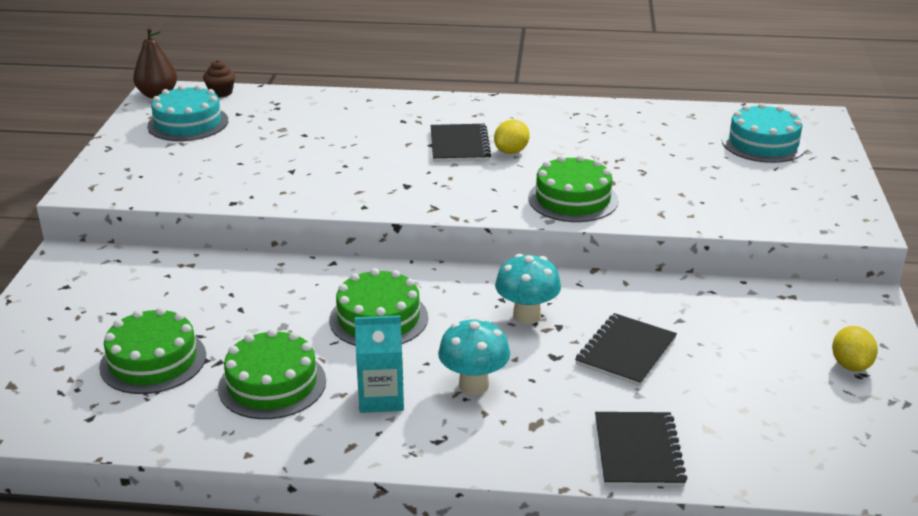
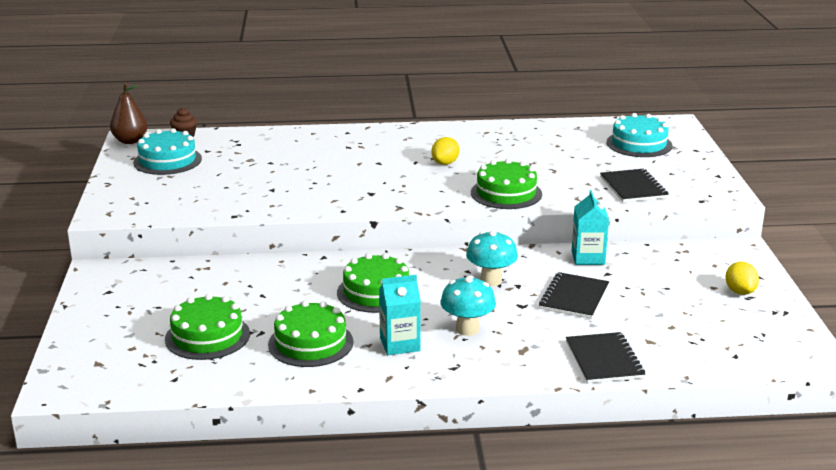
camera: 10 degrees left, 5 degrees down
(459, 145) = (402, 161): black notebook -> black notebook (633, 187)
(661, 294) = (588, 258): none -> turquoise carton

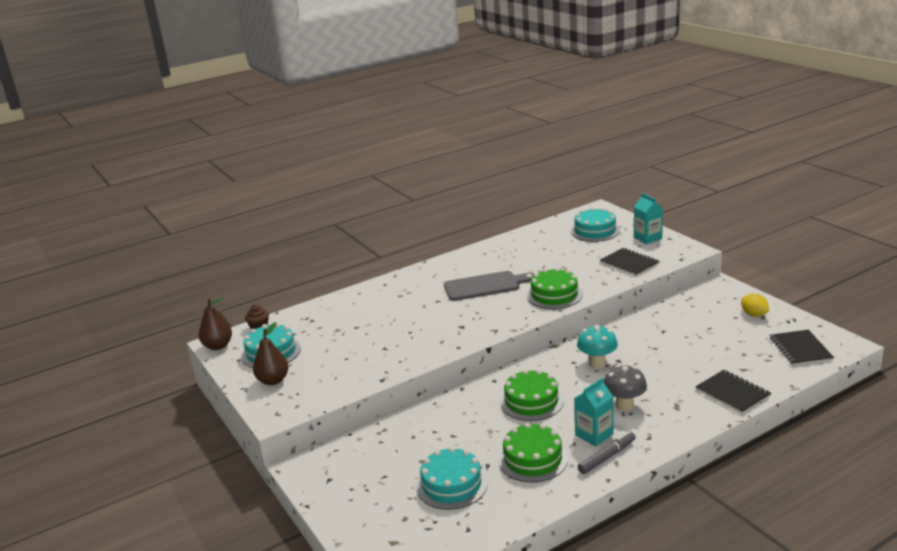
camera: 25 degrees left, 0 degrees up
(139, 185) = (273, 380): none -> brown pear
(207, 336) = (451, 484): green cake -> turquoise cake
(386, 369) = (607, 457): none -> grey marker
(445, 163) = (485, 286): yellow lemon -> grey cutting board
(467, 329) = (624, 405): turquoise mushroom -> grey mushroom
(574, 297) = (663, 356): black notebook -> black notebook (800, 349)
(588, 258) = (638, 324): turquoise carton -> turquoise carton (647, 238)

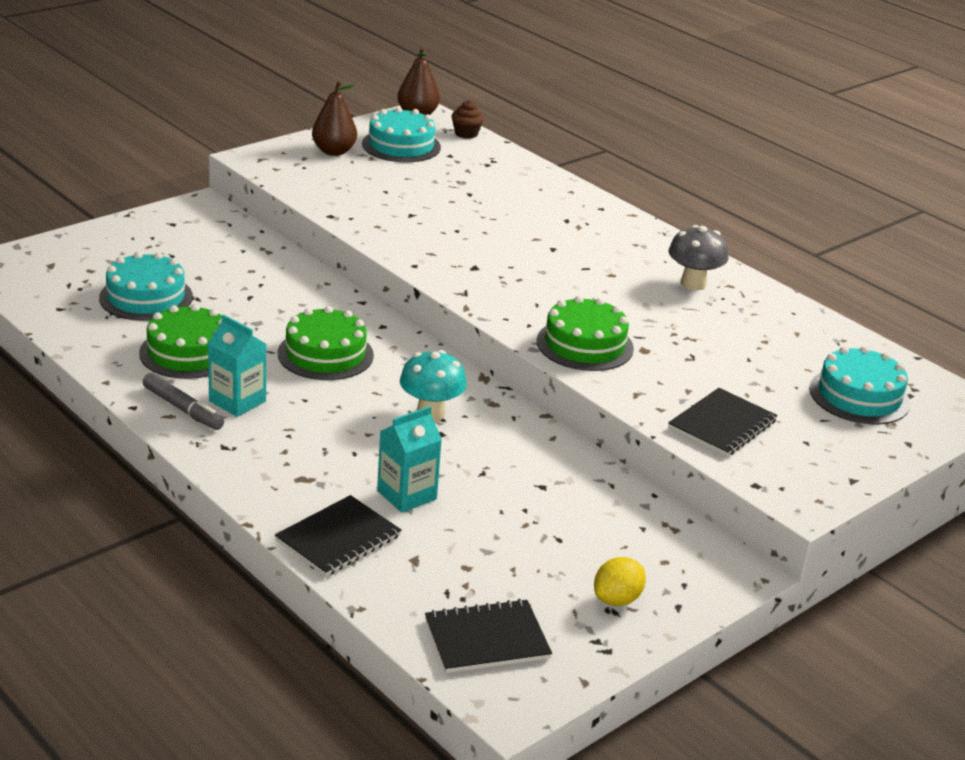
camera: 75 degrees right, 5 degrees up
(485, 286) = (608, 286): grey cutting board -> none
(624, 405) = (309, 431): grey mushroom -> grey mushroom (693, 284)
(647, 238) = (844, 454): turquoise carton -> turquoise carton (406, 495)

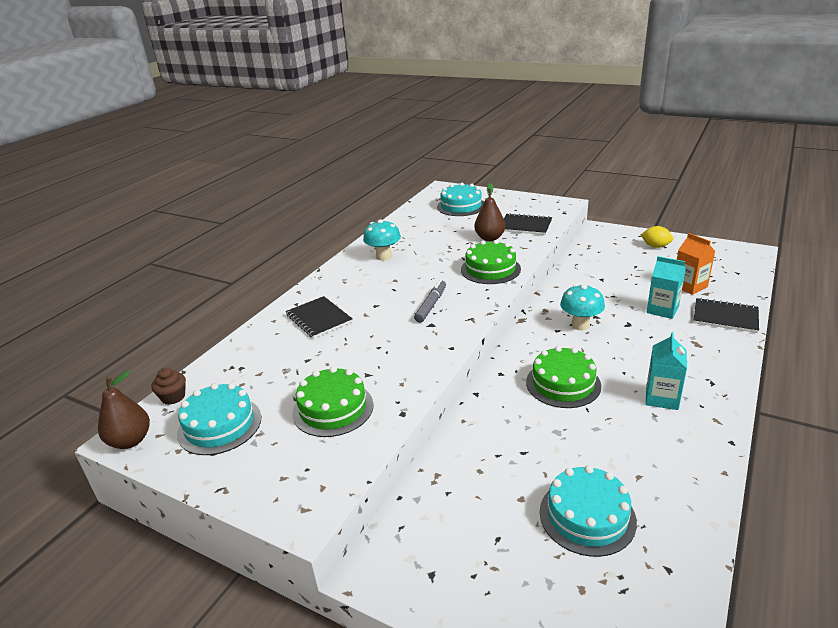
camera: 105 degrees left, 0 degrees up
(183, 409) = (701, 417): grey marker -> grey marker (431, 305)
(188, 352) = (636, 448): green cake -> green cake (333, 408)
(334, 151) = (256, 463): brown pear -> brown pear (490, 238)
(448, 556) = (689, 286): none -> orange carton
(487, 639) = (725, 264): black notebook -> black notebook (319, 318)
(693, 284) = (384, 256): grey mushroom -> turquoise mushroom

